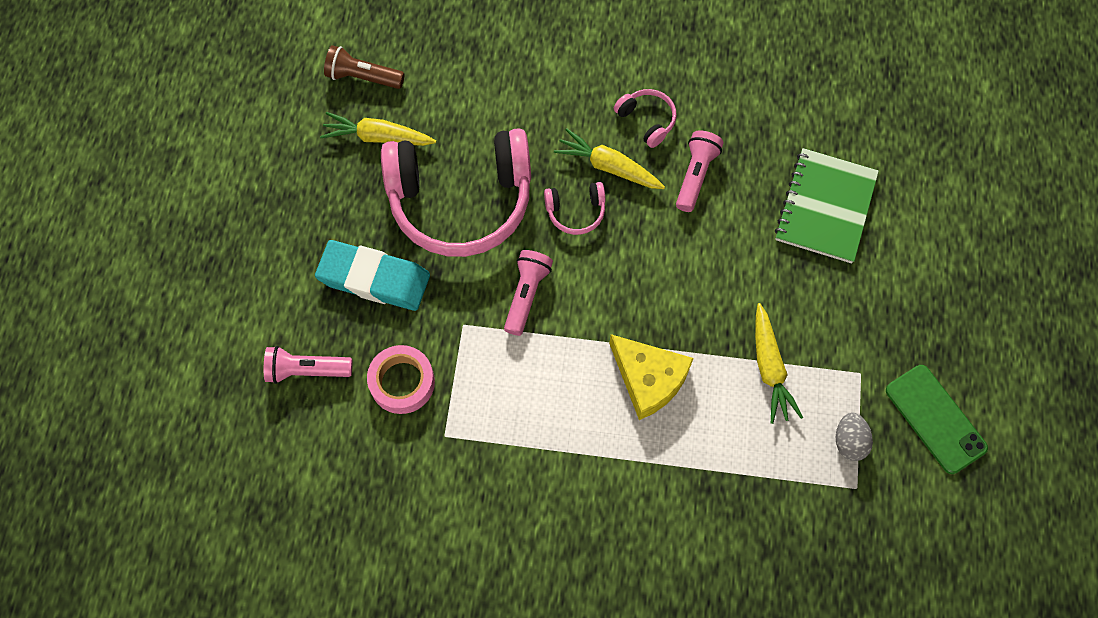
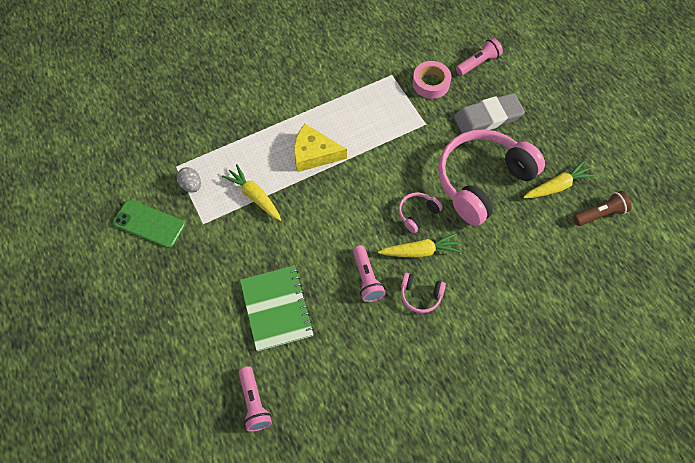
camera: 145 degrees right, 5 degrees down
(374, 278) = (487, 118): turquoise eraser -> grey eraser
(526, 295) = (407, 156): pink flashlight -> pink flashlight (254, 403)

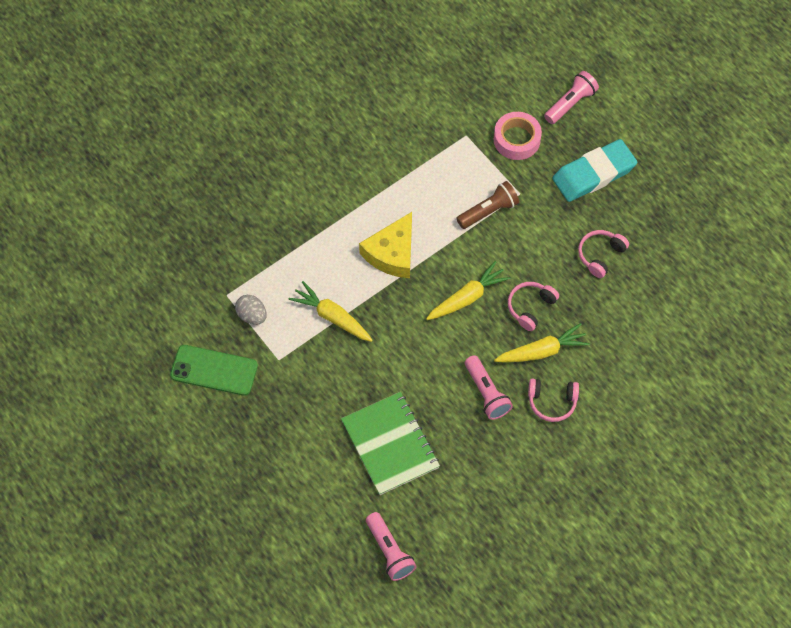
camera: 10 degrees left, 0 degrees up
(314, 154) = (392, 253): yellow cheese -> yellow cheese turned 60 degrees counterclockwise
(482, 181) = (600, 255): pink headphones -> pink headphones, size x0.41
(487, 118) = (594, 174): grey eraser -> turquoise eraser
(557, 186) = (689, 248): yellow carrot -> yellow carrot (467, 297)
(600, 214) = (743, 273): brown flashlight -> brown flashlight (488, 211)

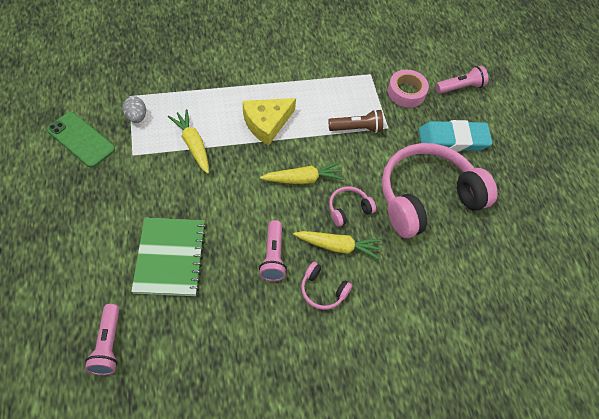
camera: 20 degrees right, 5 degrees down
(600, 255) = (427, 198): pink headphones -> pink headphones, size x2.43

